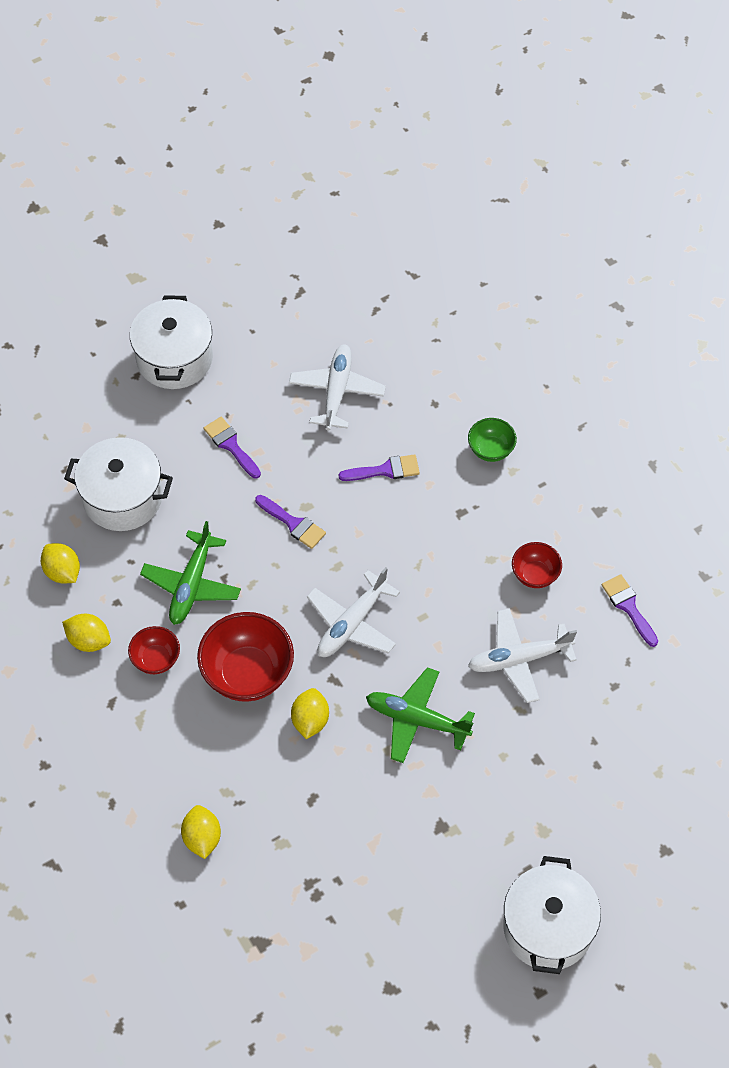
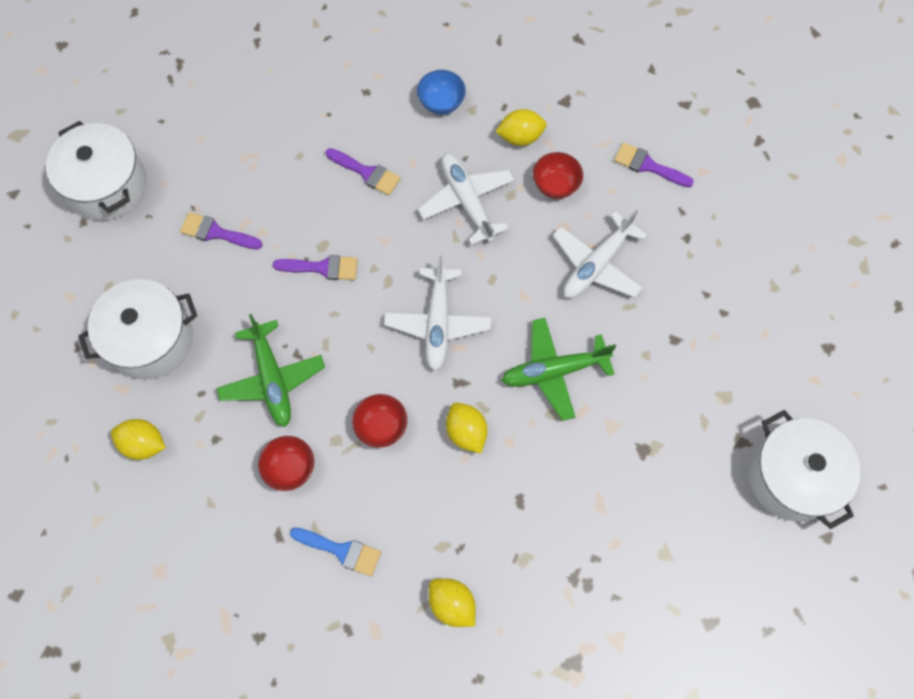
camera: 35 degrees left, 10 degrees up
(89, 640) = (215, 491): yellow lemon -> yellow lemon (520, 137)
(149, 744) = (341, 550): none -> blue brush
(247, 673) = (381, 426): red bowl -> red bowl, size x0.54
(337, 391) = (275, 130): white plane -> white plane (466, 201)
(385, 470) = (367, 173): purple brush -> purple brush turned 75 degrees clockwise
(491, 450) = (441, 103): green bowl -> blue bowl

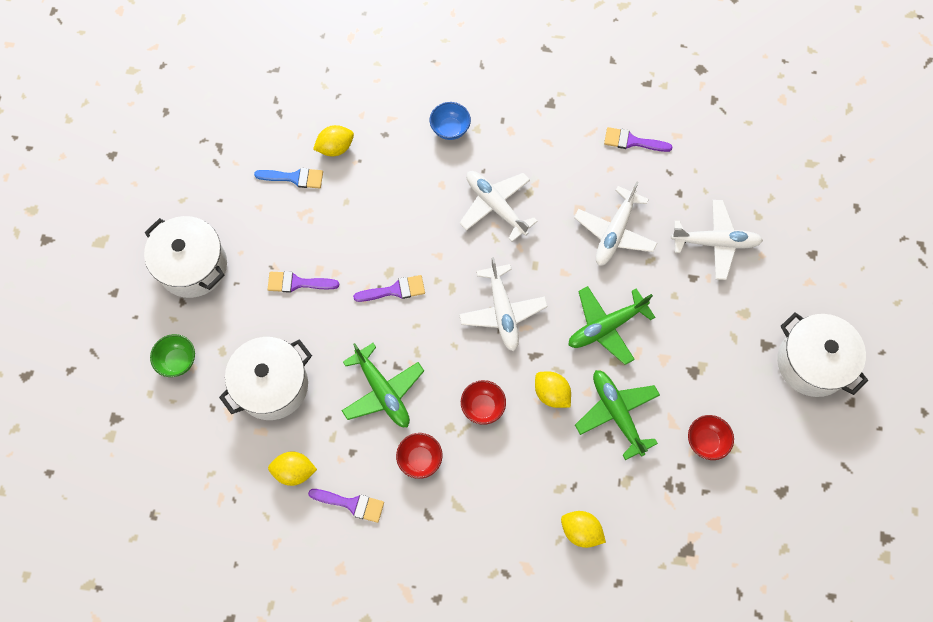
camera: 15 degrees left, 0 degrees up
(56, 286) = (178, 361): none -> green bowl
(341, 550) = (481, 513): blue brush -> blue brush (294, 178)
(367, 173) = (407, 202): purple brush -> purple brush (352, 504)
(520, 137) = (523, 142): yellow lemon -> yellow lemon (335, 148)
(536, 475) = (616, 413): none -> green plane
(555, 185) = (563, 176): red bowl -> red bowl (706, 441)
(714, 305) = (715, 242): none -> white plane

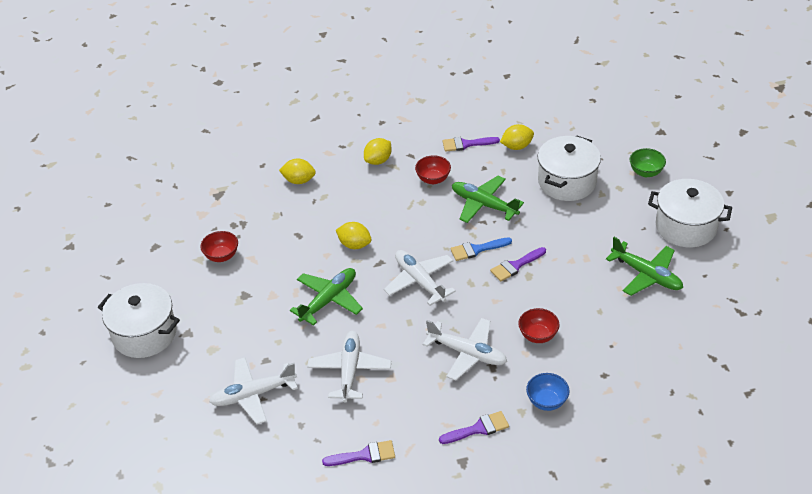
camera: 160 degrees right, 25 degrees down
(294, 178) = (657, 312): blue brush -> blue brush (477, 249)
(297, 283) = (596, 244): purple brush -> purple brush (478, 428)
(335, 148) = (640, 348): yellow lemon -> yellow lemon (378, 160)
(483, 407) = (403, 220): red bowl -> red bowl (538, 335)
(616, 413) = (298, 250): green plane -> green plane (647, 275)

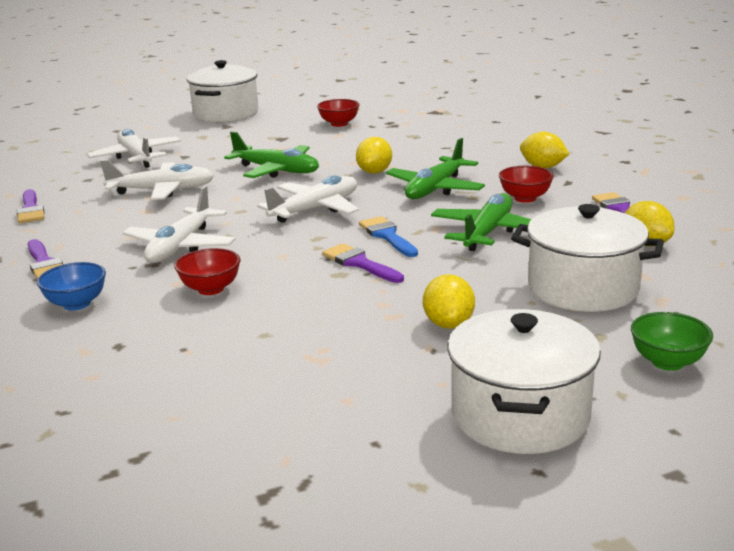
camera: 80 degrees right, 20 degrees down
(299, 180) = (478, 137): yellow lemon -> yellow lemon (448, 324)
(647, 275) = (361, 375): green plane -> green plane (435, 189)

